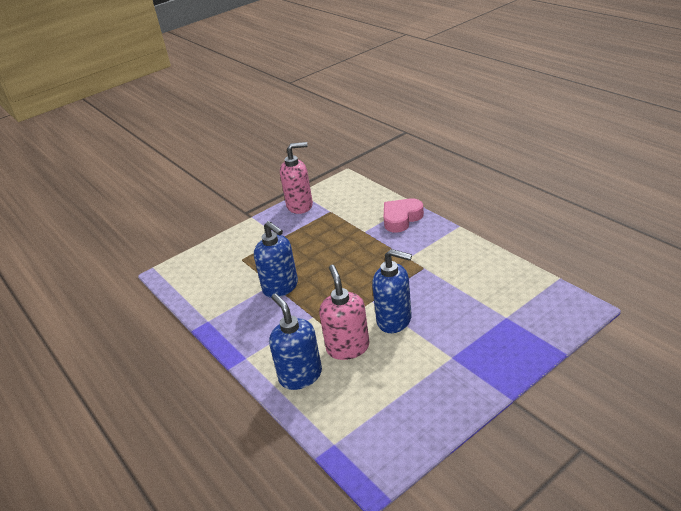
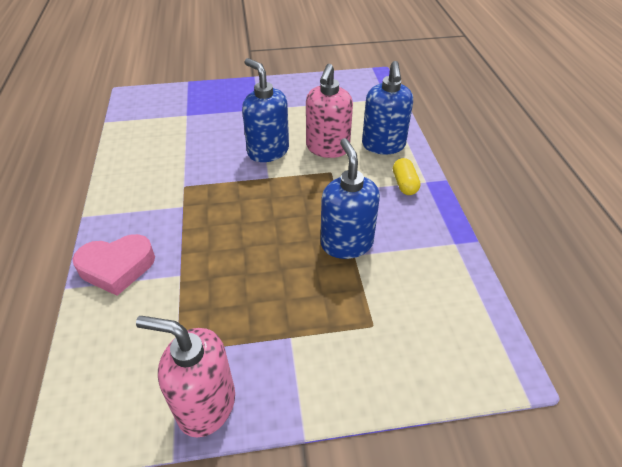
camera: 155 degrees left, 10 degrees up
(262, 346) = (404, 184): none -> yellow capsule

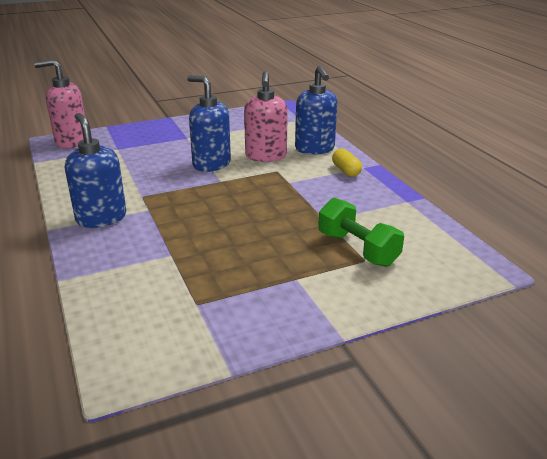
camera: 15 degrees left, 15 degrees down
(117, 267) = (105, 258): pink heart -> none
(206, 405) = (242, 333): pink soap dispenser -> pink soap dispenser (71, 141)
(346, 243) = (315, 213): blue soap dispenser -> blue soap dispenser (101, 218)
(371, 307) = (357, 249): none -> green dumbbell

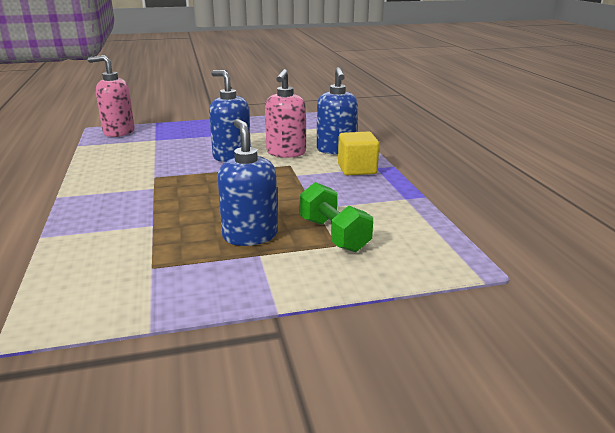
camera: 10 degrees right, 5 degrees down
(101, 218) = (108, 191): blue soap dispenser -> blue soap dispenser (250, 236)
(346, 171) = (357, 169): yellow capsule -> yellow cube

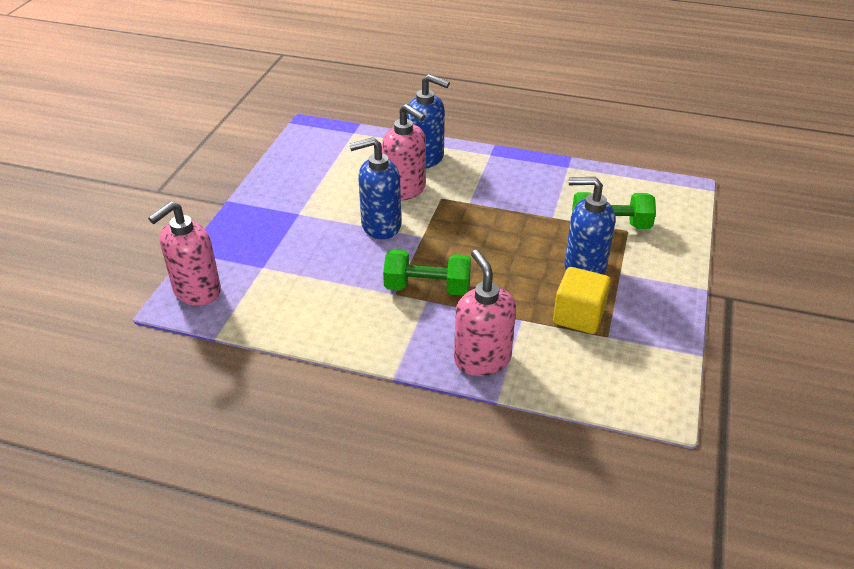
camera: 60 degrees left, 15 degrees up
(90, 220) = (482, 359): none -> pink soap dispenser
(169, 184) = (427, 288): none -> green dumbbell
(357, 169) = (486, 165): yellow cube -> yellow cube (578, 316)

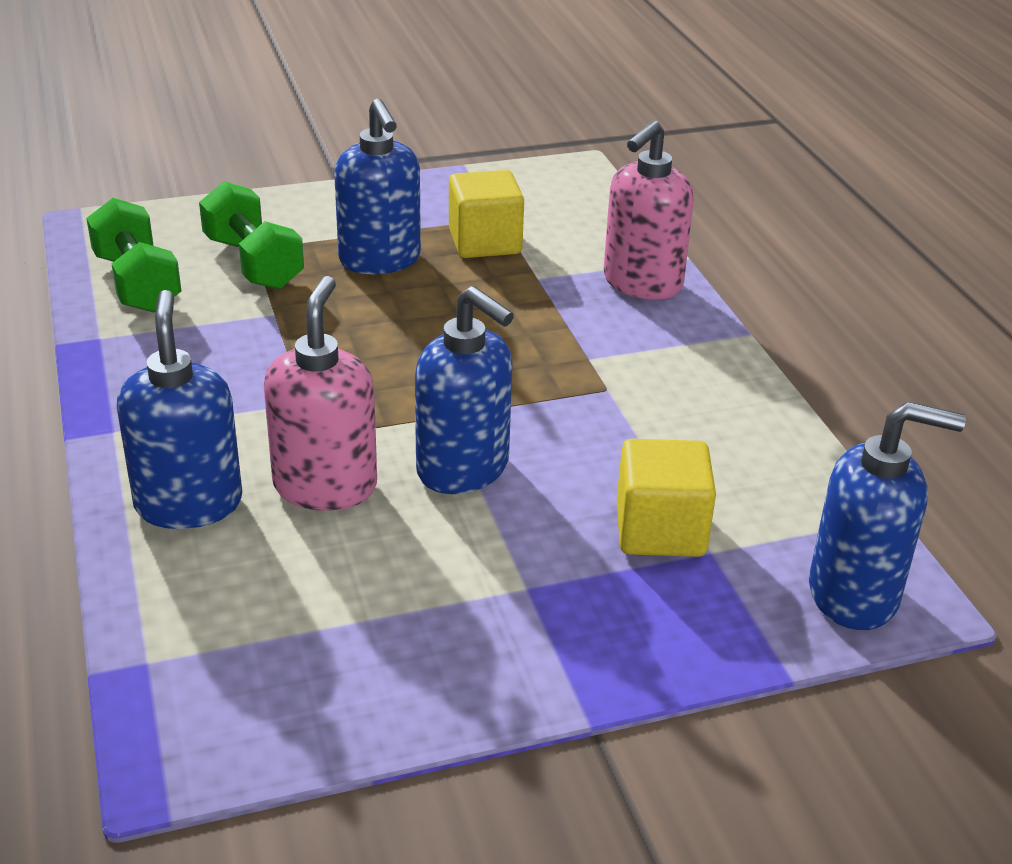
camera: 125 degrees left, 5 degrees down
(196, 291) = (854, 595): pink soap dispenser -> blue soap dispenser
(288, 259) = (660, 530): none -> yellow cube
(427, 288) = (563, 366): green dumbbell -> green dumbbell (137, 283)

